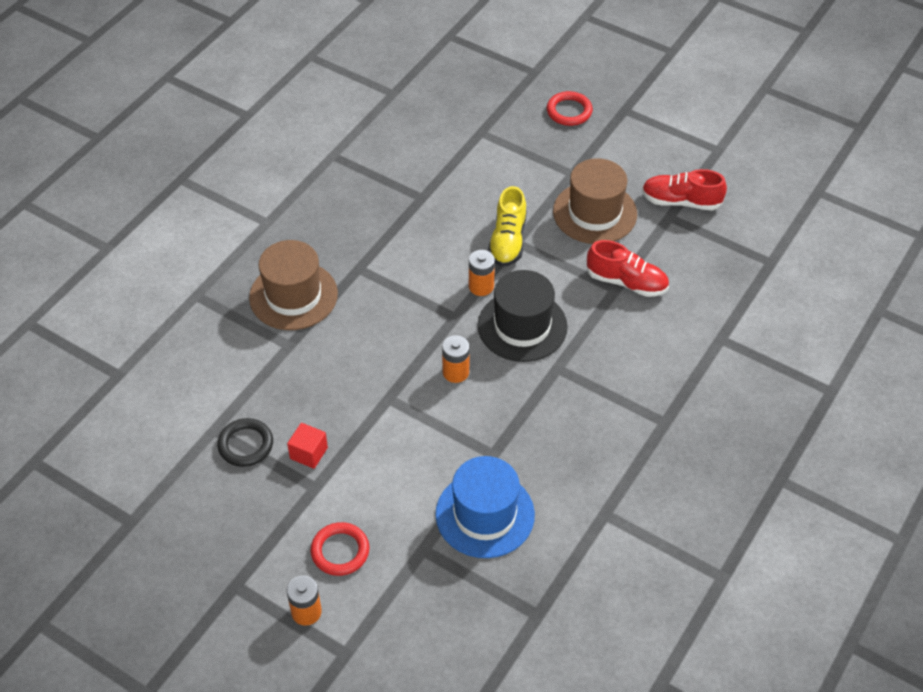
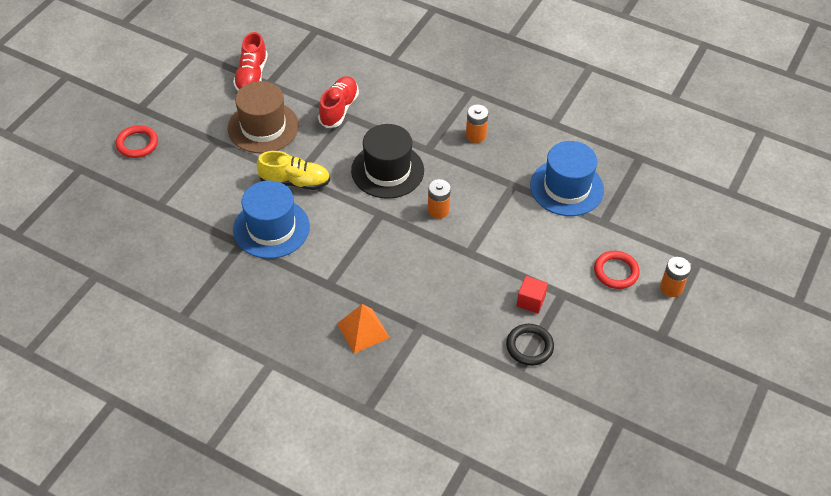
camera: 95 degrees left, 0 degrees up
(293, 295) = (363, 330): brown hat -> orange pyramid
(441, 221) = (271, 228): none -> blue hat
(481, 286) = (346, 198): orange battery -> orange battery (475, 135)

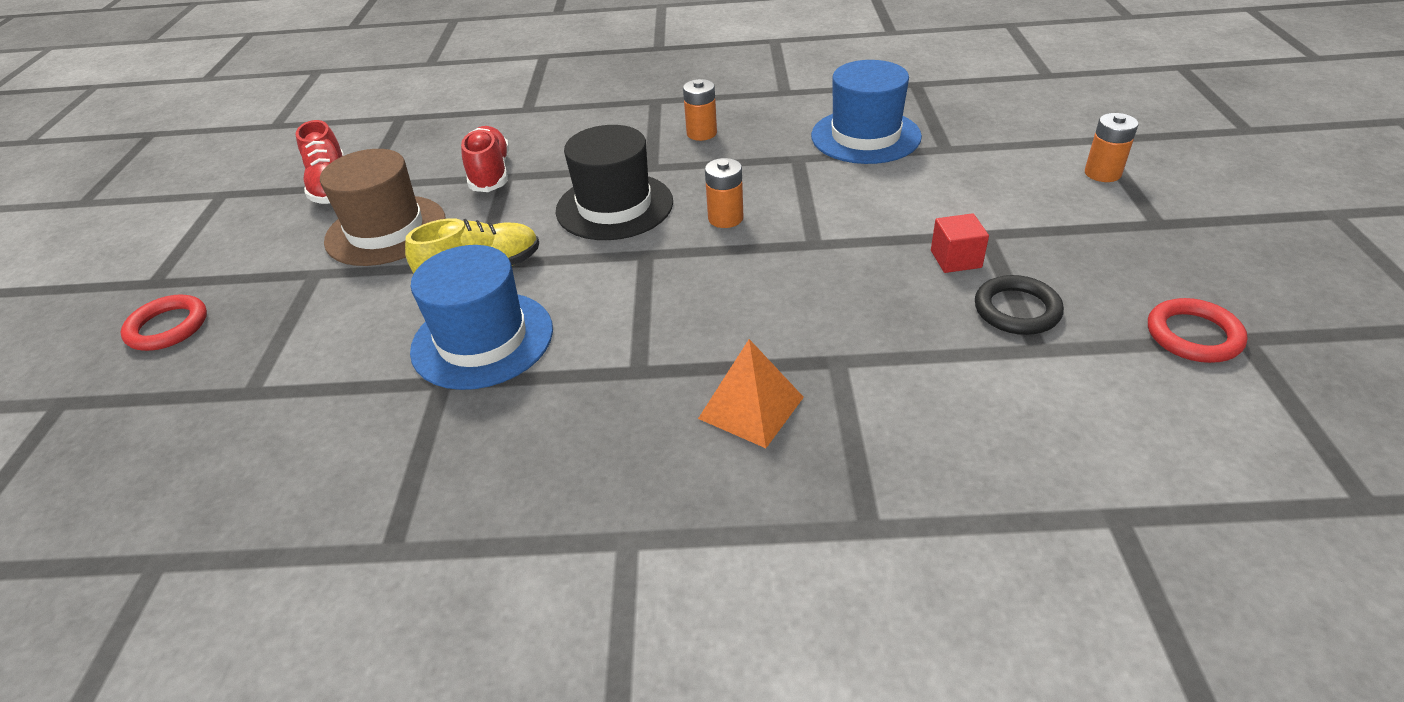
camera: 25 degrees left, 10 degrees down
(616, 272) = (1020, 185): red ring -> red ring (1193, 335)

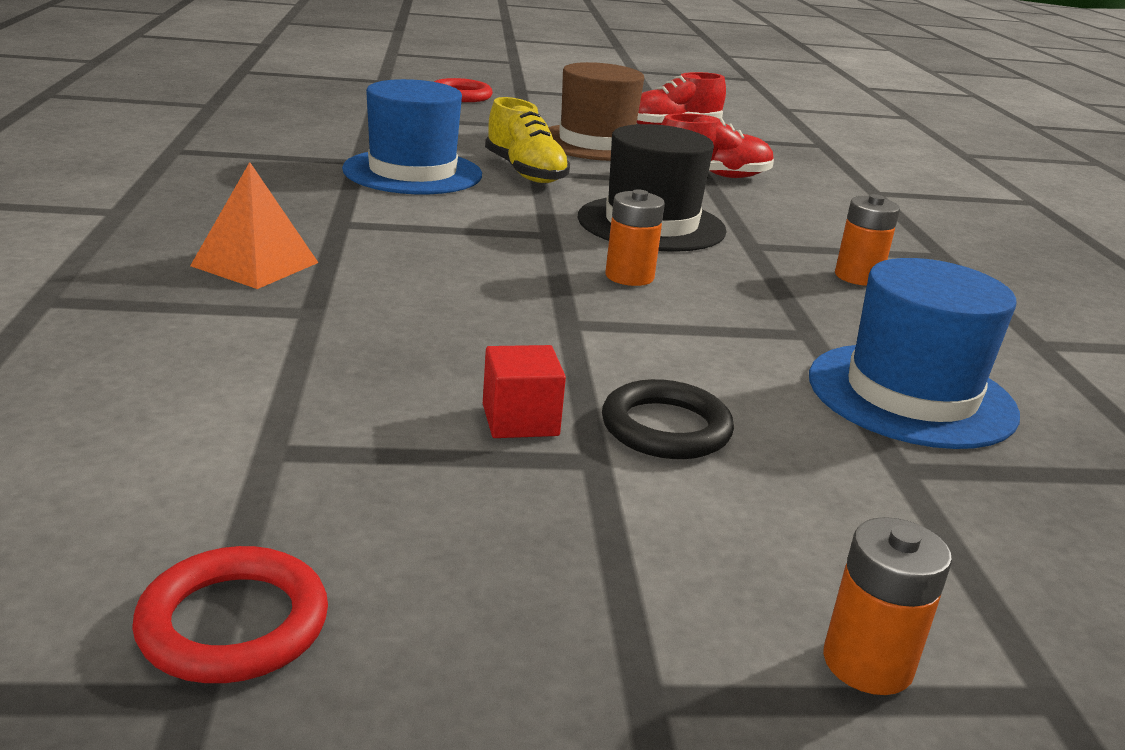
camera: 80 degrees right, 15 degrees down
(1017, 310) = (372, 449): black ring -> black ring (666, 428)

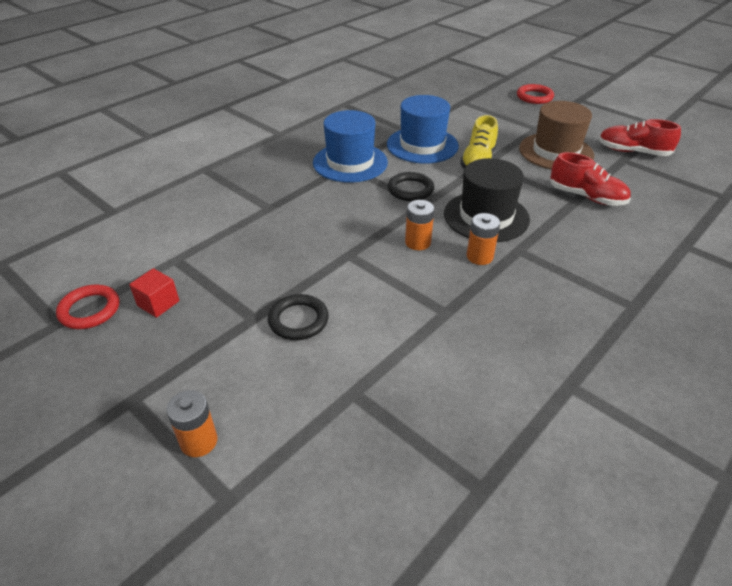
camera: 50 degrees right, 15 degrees up
(255, 264) = (285, 177): orange pyramid -> none
(499, 224) = (410, 190): none -> black ring
(520, 420) = (257, 288): red cube -> red cube (158, 303)
(858, 277) = (542, 295): orange battery -> orange battery (479, 256)
(911, 395) = (429, 367): blue hat -> blue hat (350, 162)

